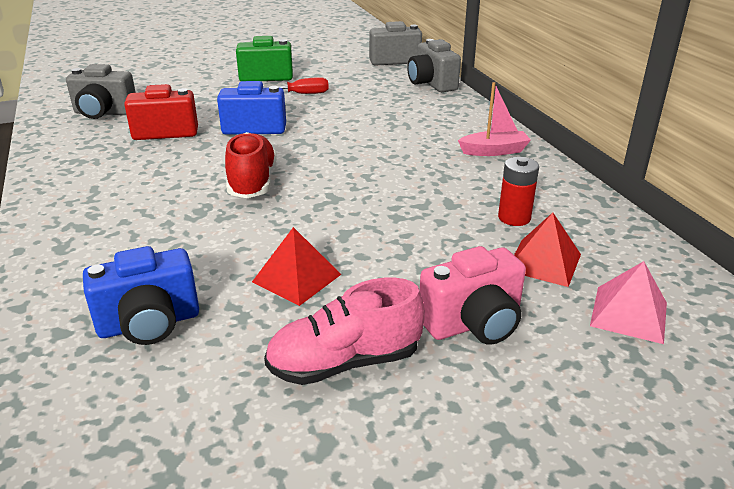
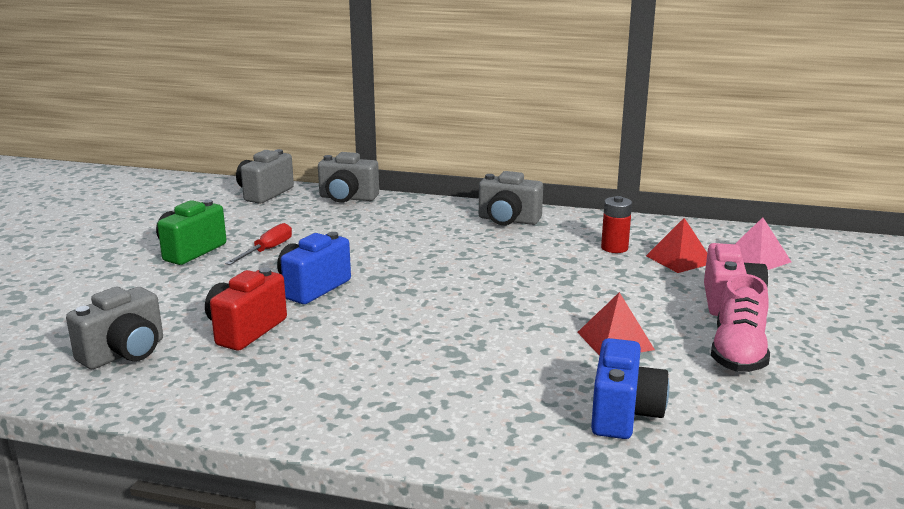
camera: 55 degrees left, 10 degrees down
(252, 182) = (430, 317): red shoe -> none
(494, 151) = (508, 220): pink boat -> grey camera

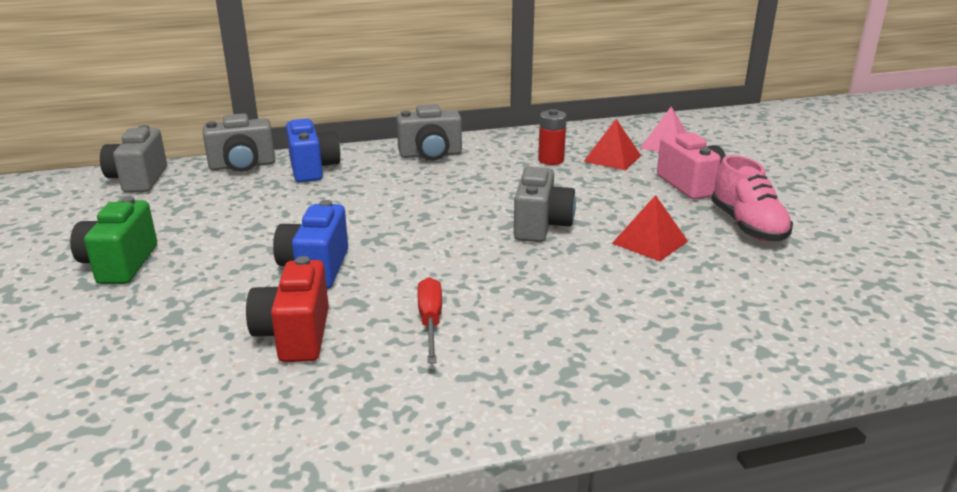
camera: 30 degrees left, 5 degrees up
(124, 353) = (175, 409): grey camera -> grey camera (541, 226)
(267, 250) = (216, 241): red screwdriver -> red screwdriver (430, 321)
(624, 414) = (734, 305): blue camera -> blue camera (312, 169)

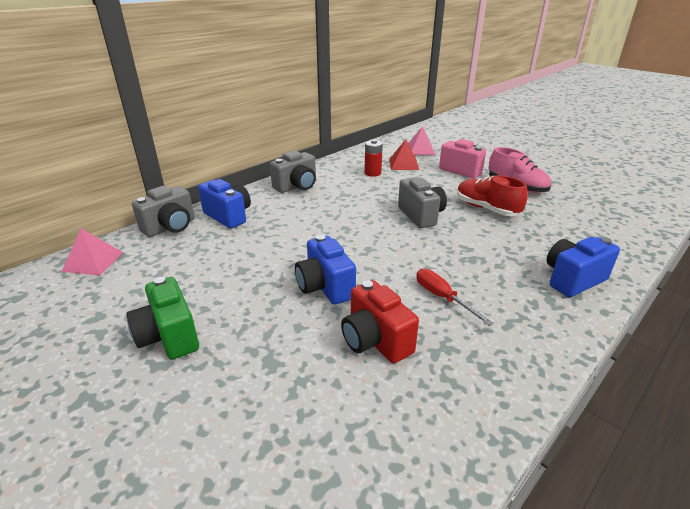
camera: 30 degrees left, 5 degrees up
(138, 180) = (93, 261): grey camera -> pink pyramid
(640, 361) = (572, 280): none -> blue camera
(650, 242) = (486, 209): red pyramid -> red shoe

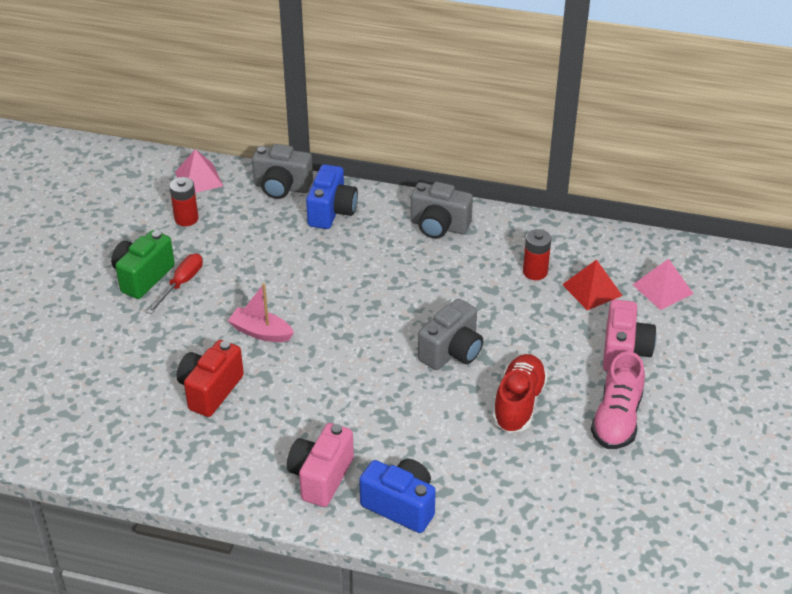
camera: 60 degrees right, 10 degrees up
(131, 284) = (186, 219): none -> red battery
(325, 287) = (261, 332): blue camera -> pink boat
(442, 297) = (299, 414): red screwdriver -> red screwdriver (181, 284)
(526, 309) = (321, 477): none -> pink camera

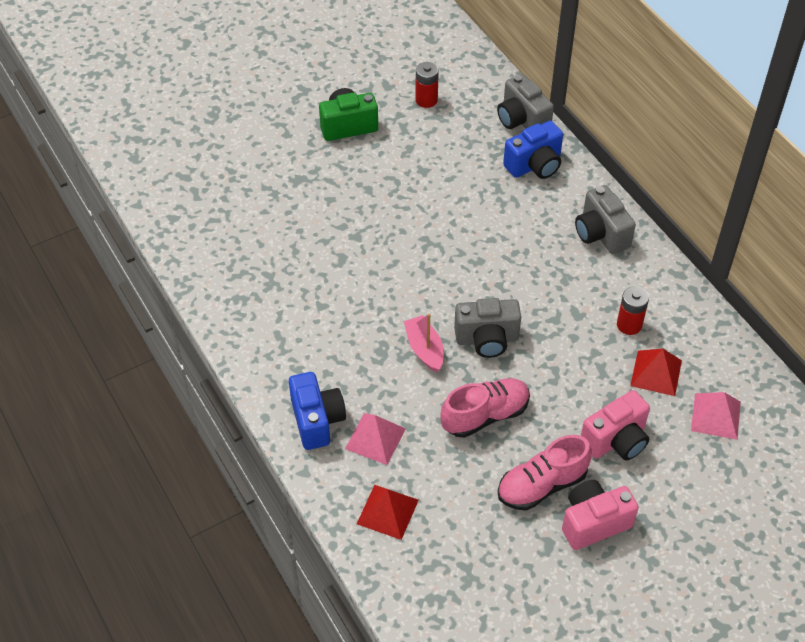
camera: 45 degrees right, 10 degrees up
(181, 284) = (366, 149): red screwdriver -> none
(198, 179) = (471, 73): pink pyramid -> pink pyramid (375, 438)
(210, 390) = (295, 242): red camera -> none
(261, 332) = (375, 224): pink boat -> pink boat (424, 349)
(321, 477) = (292, 359): pink camera -> pink camera (593, 523)
(518, 404) = (485, 415): red shoe -> pink shoe
(538, 525) = (387, 511): none -> red pyramid

